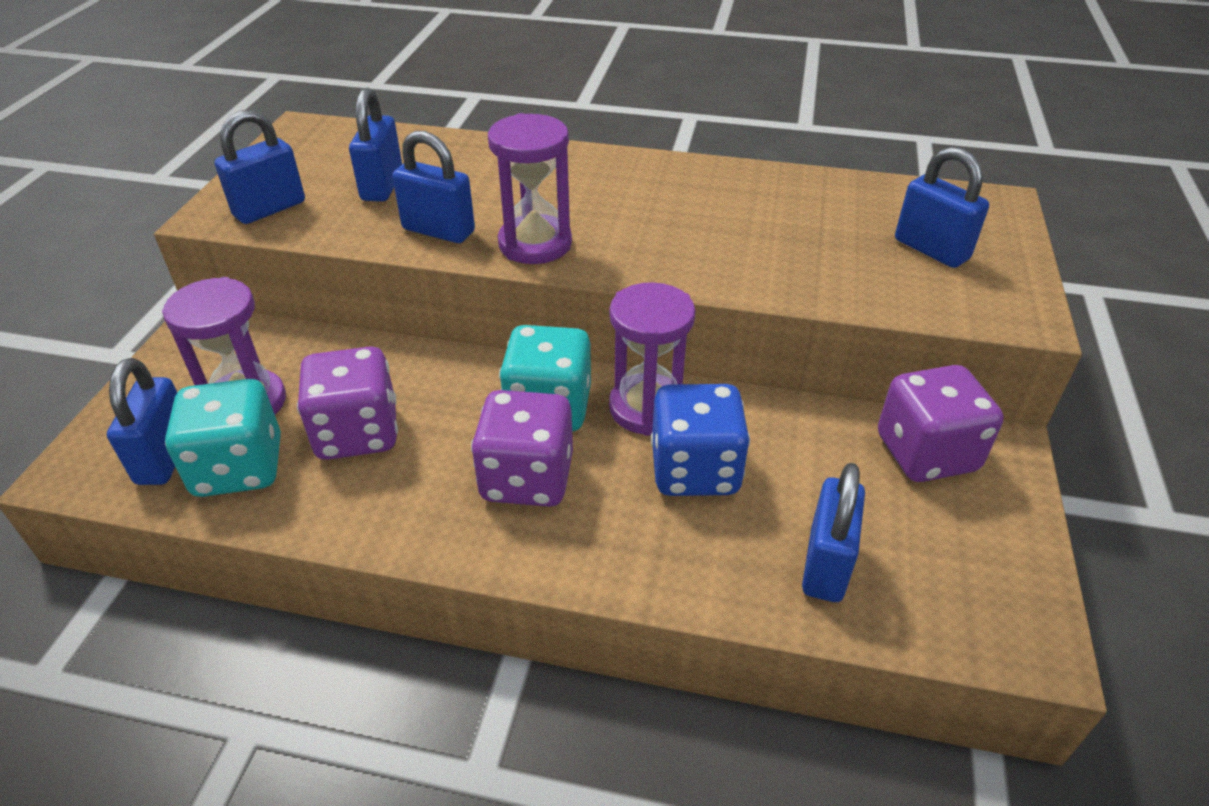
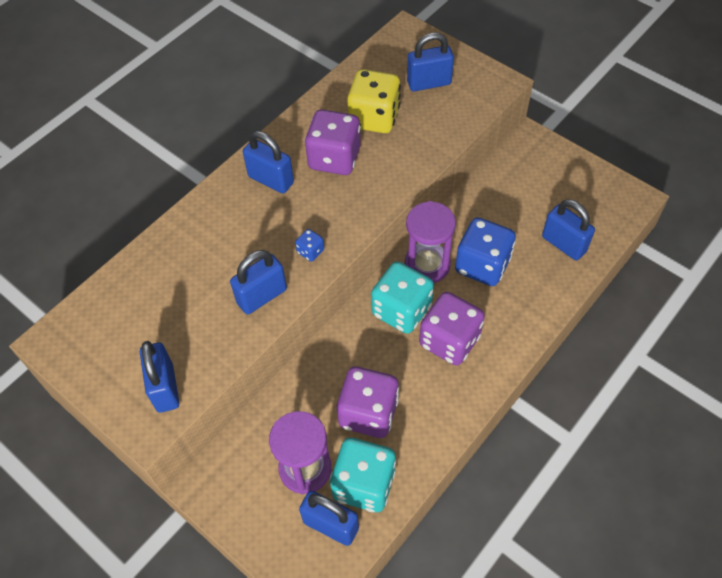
camera: 60 degrees left, 15 degrees up
(382, 186) = (182, 311): blue padlock -> blue padlock (271, 180)
(535, 244) = (310, 251): purple hourglass -> blue dice
(809, 224) = (374, 118): none -> yellow dice
(926, 453) = (520, 169): purple dice -> purple dice (334, 158)

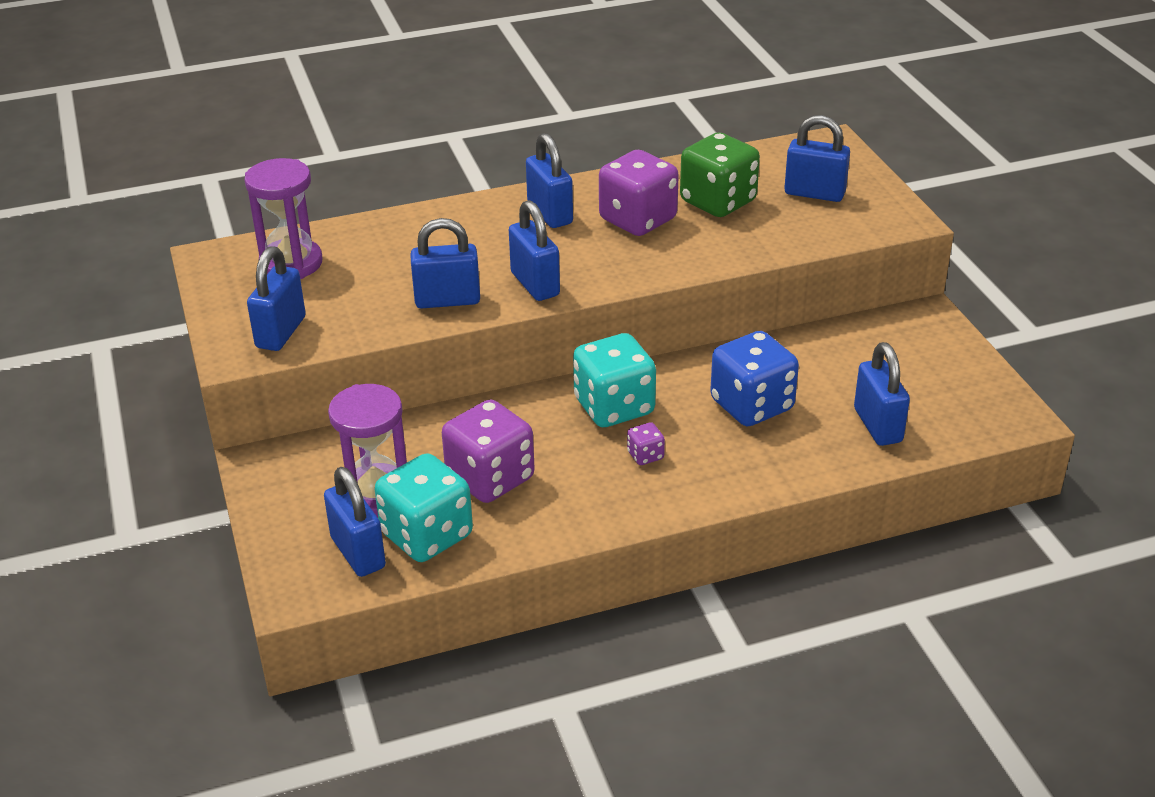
camera: 30 degrees right, 20 degrees down
(310, 251) = (535, 284): blue dice -> blue padlock
(374, 118) = (718, 202): yellow dice -> green dice
(427, 265) = (683, 380): purple hourglass -> purple hourglass (291, 263)
(449, 341) = (645, 455): purple dice -> purple dice, size x0.44

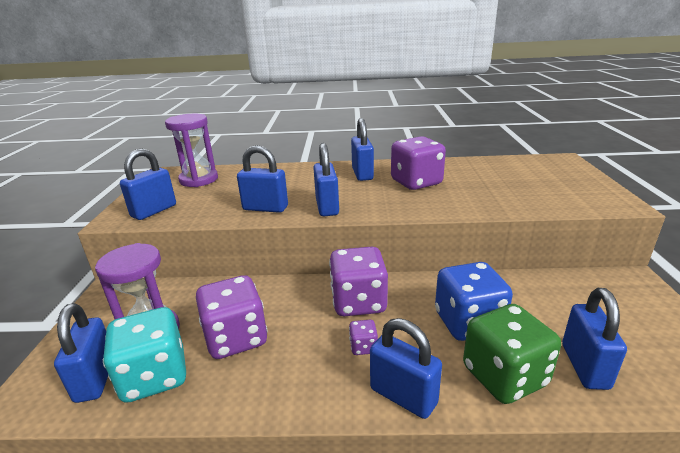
camera: 20 degrees right, 10 degrees down
(614, 407) = (358, 302): turquoise dice -> purple dice
(718, 202) = (475, 179): green dice -> green dice (504, 376)
(814, 193) = (547, 182): blue padlock -> blue padlock (403, 396)

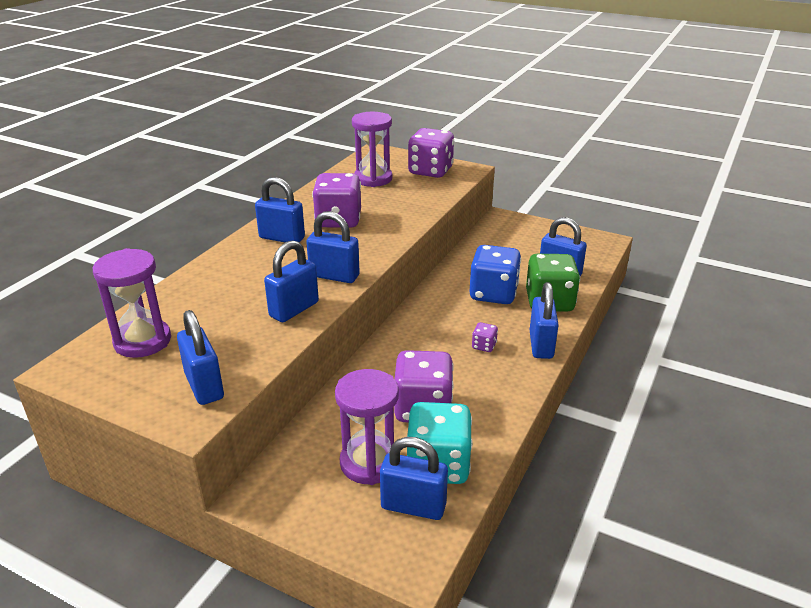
camera: 65 degrees left, 5 degrees up
(358, 302) = (429, 331): purple dice -> purple dice (430, 171)
(403, 396) = (541, 345): blue padlock -> blue padlock turned 60 degrees counterclockwise
(509, 173) = (373, 179): none -> purple hourglass

